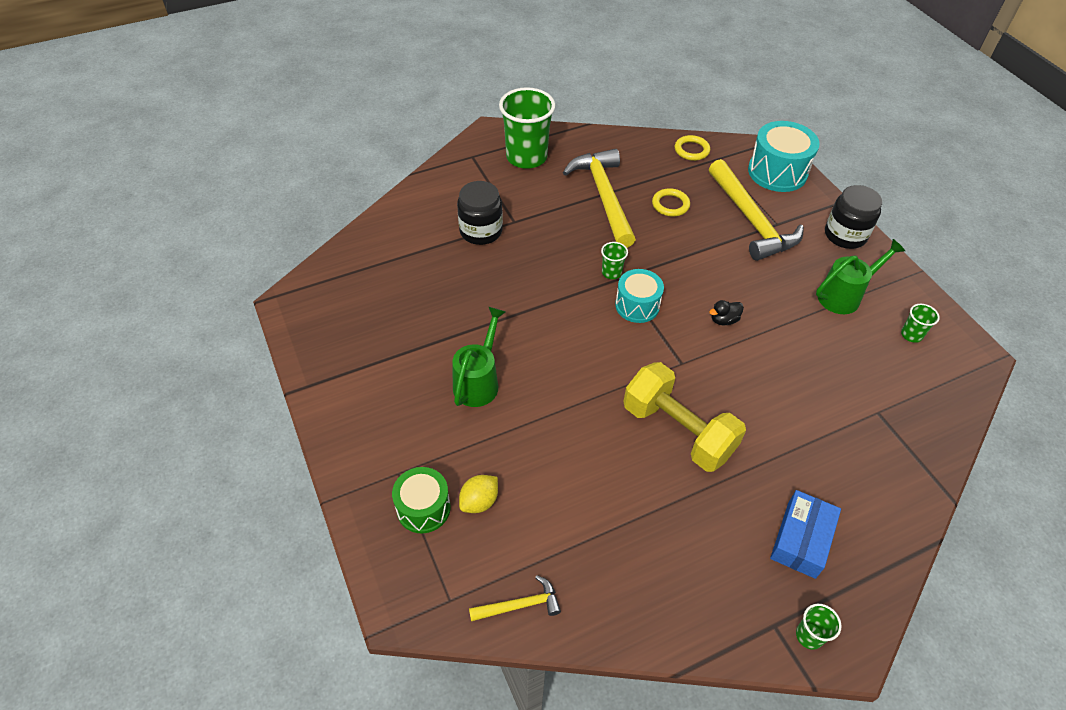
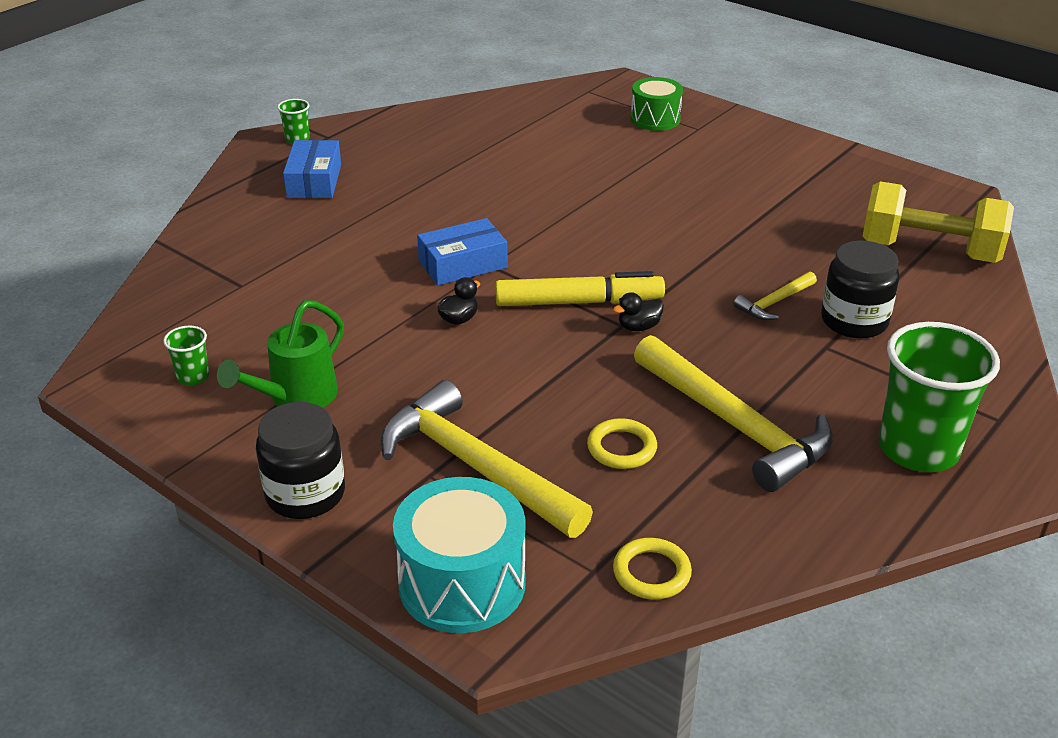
camera: 155 degrees right, 15 degrees down
(479, 381) = (693, 194): green watering can -> none
(479, 501) = (613, 132): yellow lemon -> none
(520, 605) = (534, 100): yellow hammer -> yellow hammer (774, 303)
(611, 272) = (638, 327): green cup -> black duck
(637, 305) = (578, 302): turquoise drum -> yellow marker
(677, 431) = (464, 214): yellow dumbbell -> yellow dumbbell (929, 251)
(701, 371) = (463, 264): none -> blue box

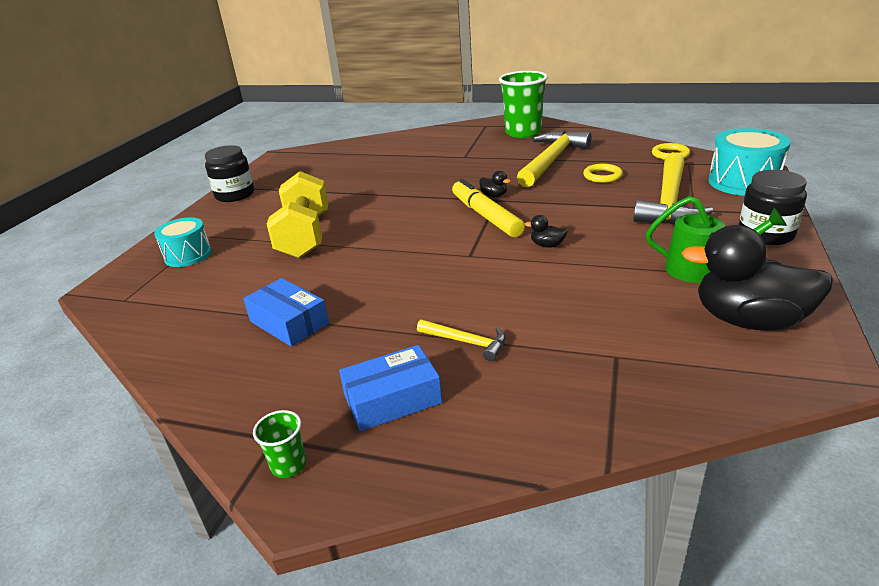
camera: 110 degrees left, 5 degrees down
(193, 377) = (749, 321): green cup -> black duck
(463, 264) = (478, 265): blue box -> blue box (289, 322)
(655, 119) = (188, 255): green drum -> turquoise drum
(774, 303) = (434, 172): yellow hammer -> yellow hammer (466, 342)
(854, 321) = (435, 155): black jar -> black jar (235, 195)
(929, 251) = (350, 152): yellow dumbbell -> yellow dumbbell (304, 236)

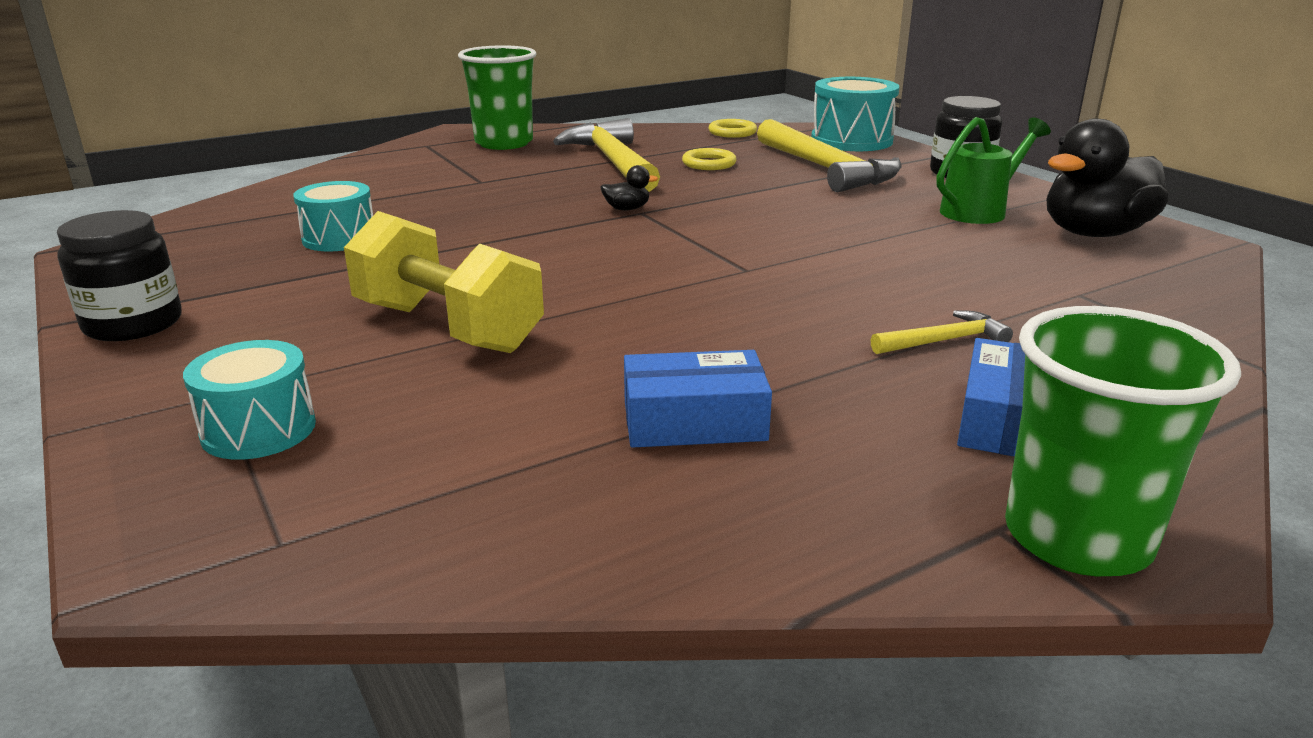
camera: 50 degrees left, 5 degrees down
(288, 465) = (1077, 538): green cup -> green cup, size x2.30
(354, 174) = (339, 238): none -> turquoise drum
(485, 216) = (668, 230): yellow marker -> none
(547, 245) = (805, 235): black duck -> none

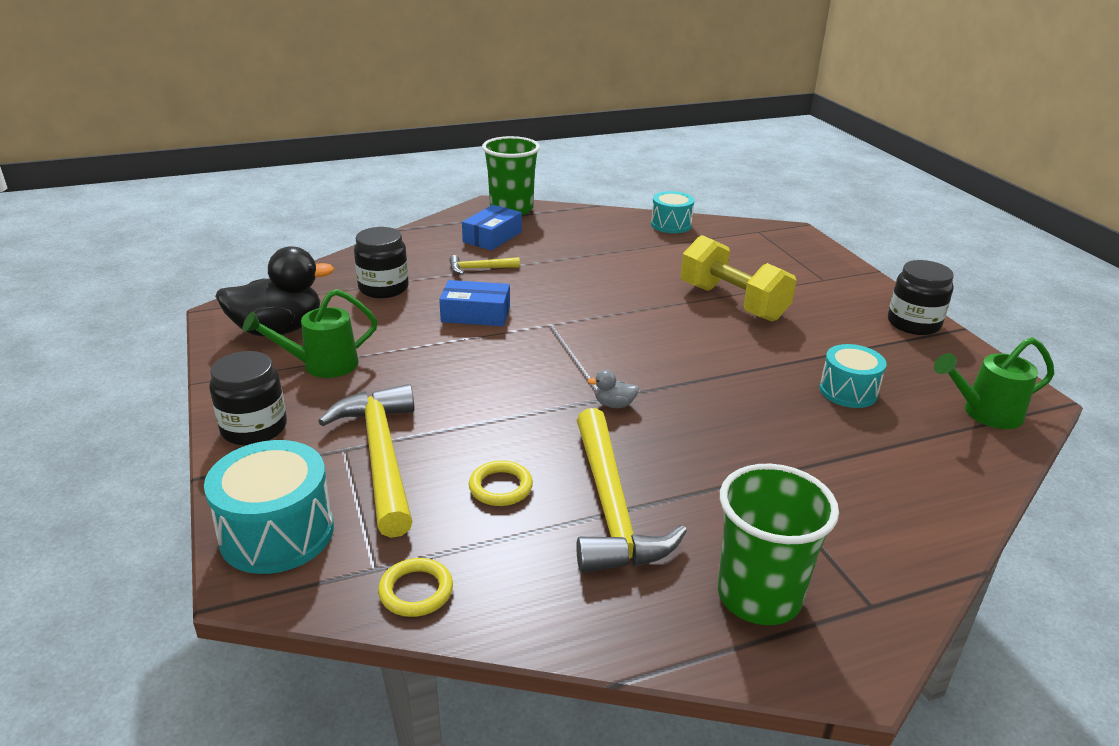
camera: 170 degrees left, 5 degrees up
(184, 234) = (985, 413): none -> green watering can
(259, 429) = (793, 263): turquoise drum -> turquoise drum (671, 225)
(627, 209) = (614, 404): black duck -> grey duck
(694, 421) = (616, 249): blue box -> blue box (475, 314)
(1054, 292) = (383, 288): none -> black jar

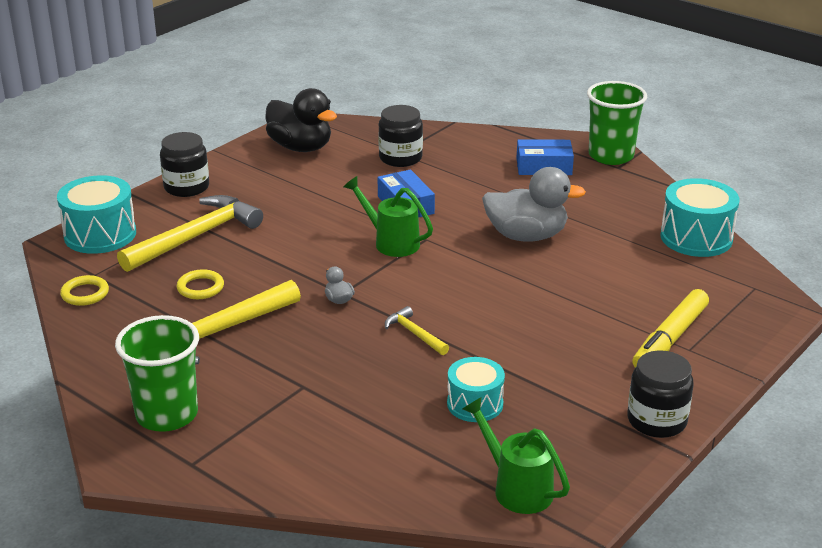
camera: 60 degrees right, 0 degrees up
(322, 365) = (275, 178): green watering can -> green watering can (391, 242)
(479, 268) = (480, 181): yellow hammer -> yellow hammer (415, 333)
(597, 281) = (526, 236): none -> grey duck
(671, 225) = (696, 238): turquoise drum -> turquoise drum, size x1.54
(733, 302) = (571, 310): yellow dumbbell -> none
(804, 281) = (670, 339): none -> yellow marker

